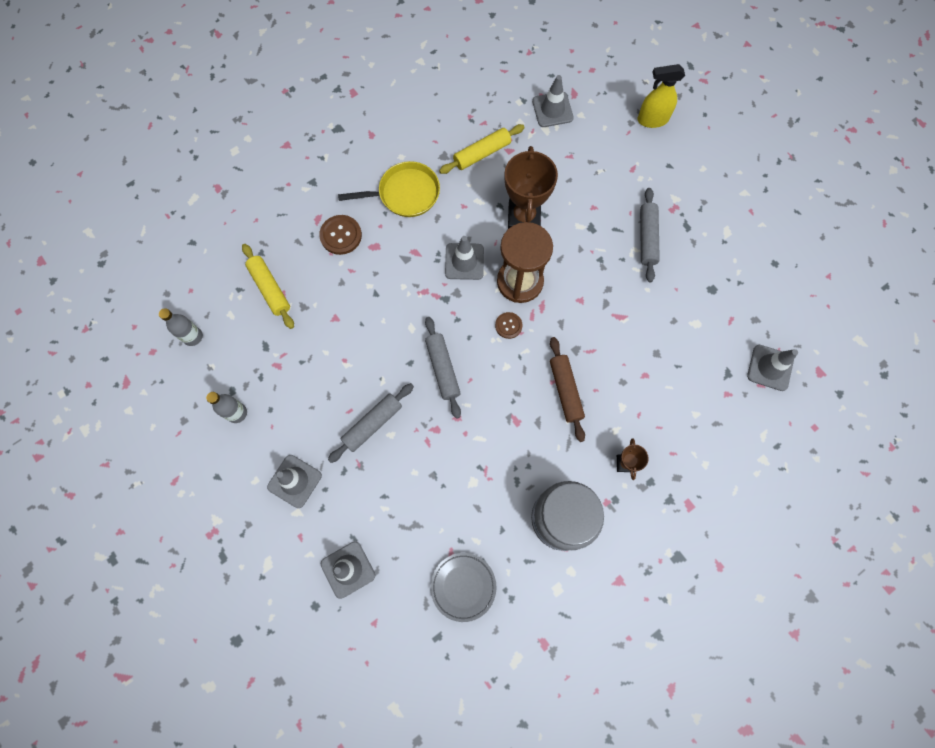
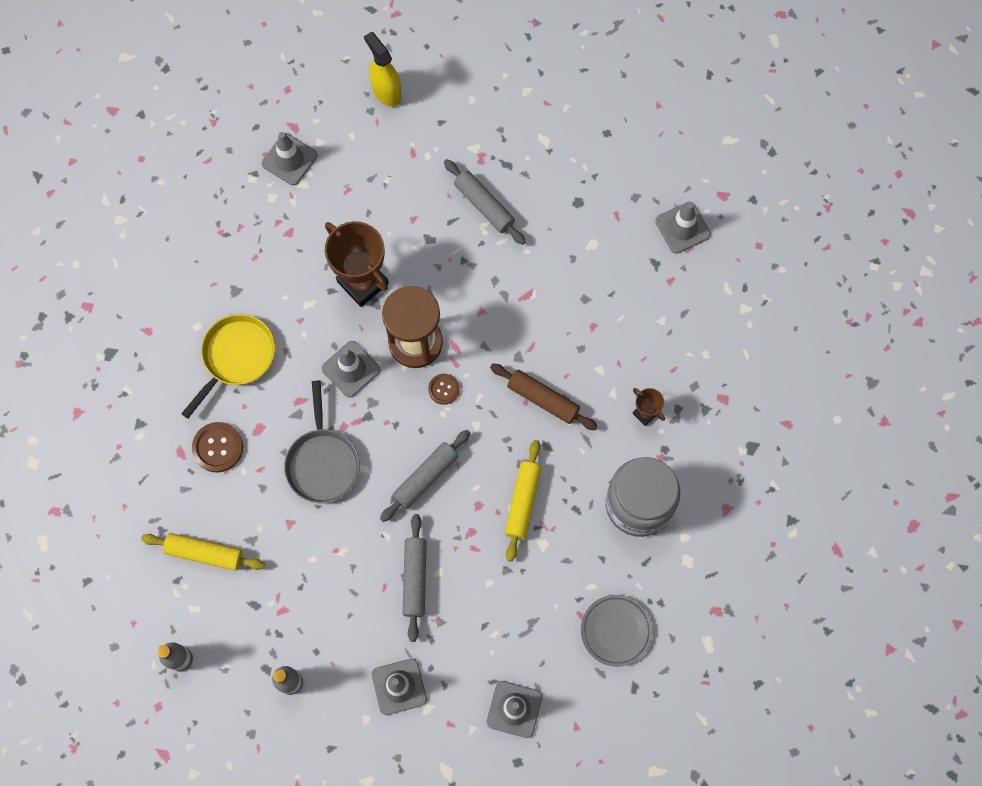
camera: 45 degrees left, 0 degrees up
(391, 301) = (322, 462): none -> grey pan
(442, 369) = (426, 478): grey rolling pin -> grey rolling pin turned 75 degrees counterclockwise
(482, 153) = (267, 257): yellow rolling pin -> yellow rolling pin (522, 502)
(652, 120) = (386, 92): yellow spray bottle -> yellow spray bottle turned 105 degrees clockwise

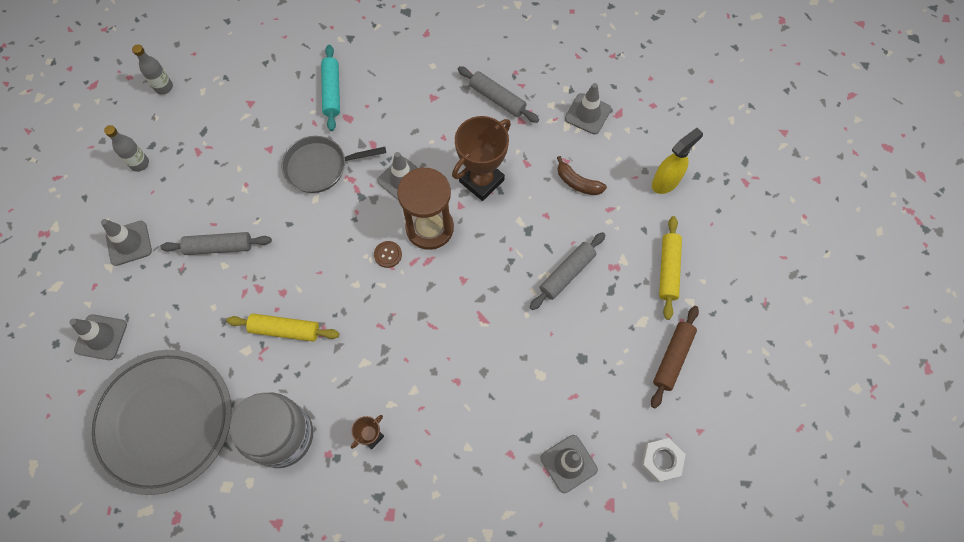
camera: 85 degrees right, 5 degrees down
(205, 553) = (246, 93): yellow rolling pin -> yellow rolling pin (668, 270)
(218, 447) = (331, 91): brown button -> turquoise rolling pin
(236, 357) = (408, 95): yellow pan -> none
(377, 181) = (577, 182): none -> brown banana
(426, 478) = (307, 247): grey rolling pin -> grey rolling pin (497, 99)
(543, 399) = (382, 340): brown rolling pin -> brown rolling pin (672, 358)
(616, 631) = (163, 421): grey plate -> grey plate, size x2.16
(684, 144) = (661, 460): none -> white nut

